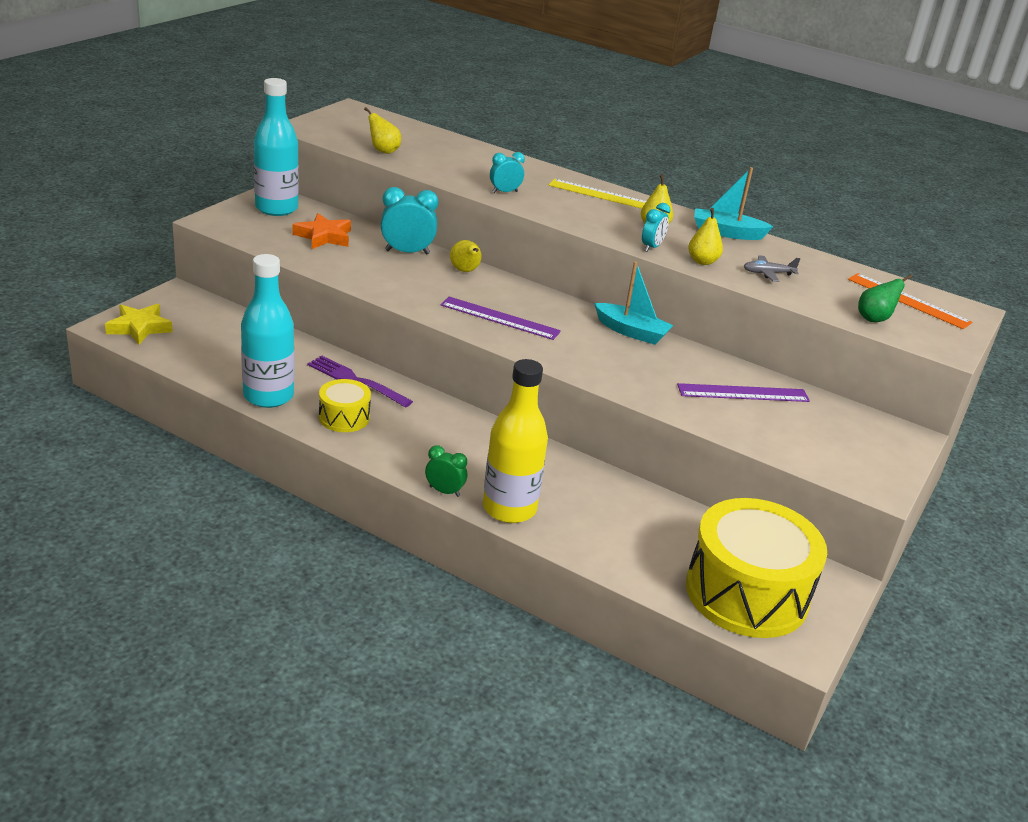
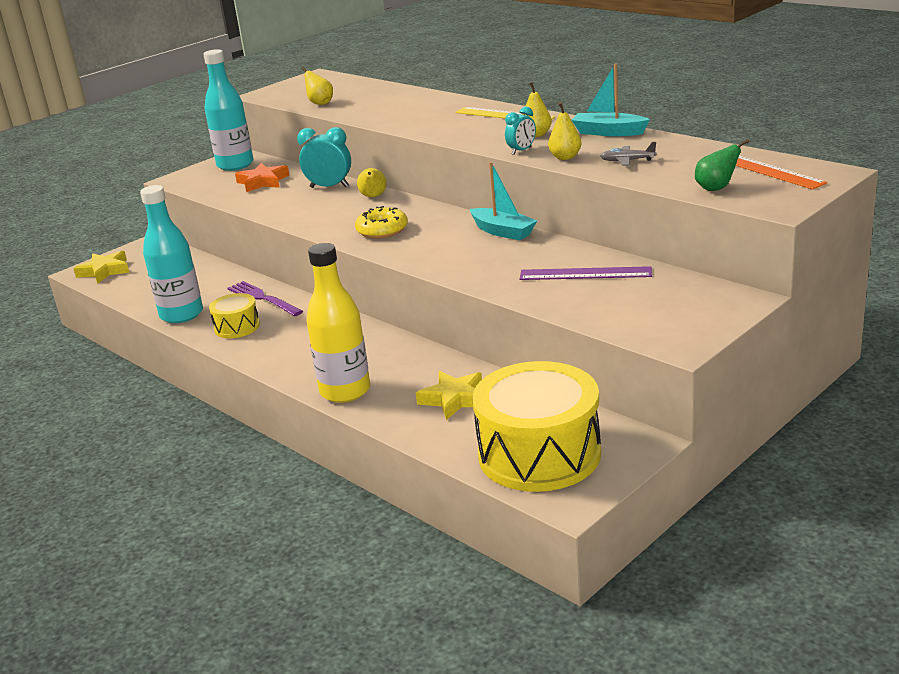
camera: 20 degrees right, 5 degrees down
(444, 491) = (293, 380): green clock -> none
(500, 318) = (382, 230): purple ruler -> yellow donut
(504, 192) = (409, 122): turquoise clock -> none
(630, 523) = (454, 399): none -> yellow star

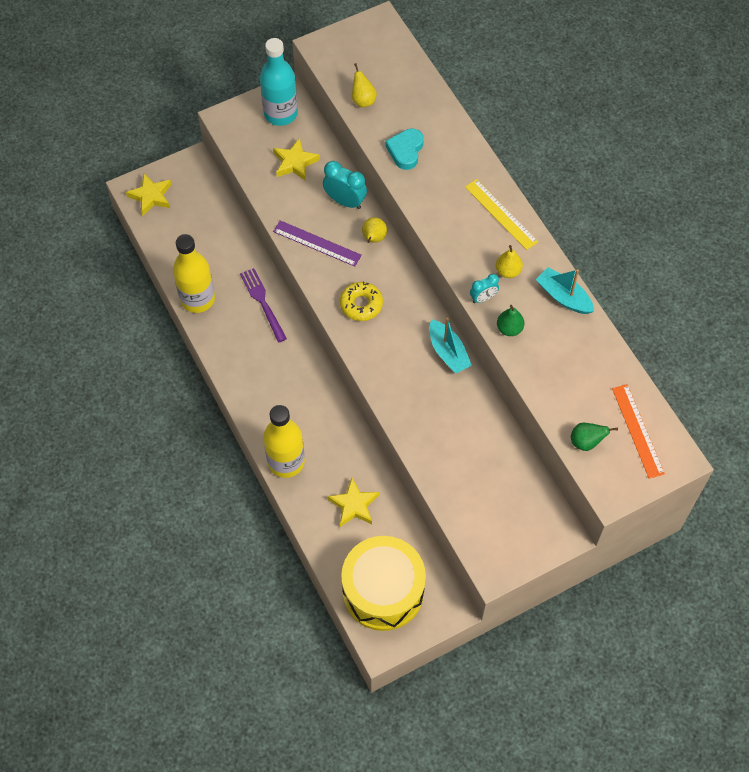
camera: 15 degrees right, 35 degrees up
(181, 314) = (197, 299): turquoise bottle -> yellow bottle
(237, 327) = (234, 338): yellow drum -> none
(263, 182) = (295, 162): orange star -> yellow star
(380, 112) = (405, 151): none -> turquoise heart
(565, 157) = (509, 328): yellow pear -> green pear
(585, 273) = (477, 447): purple ruler -> purple ruler (317, 243)
(627, 161) = (550, 360): grey plane -> none

